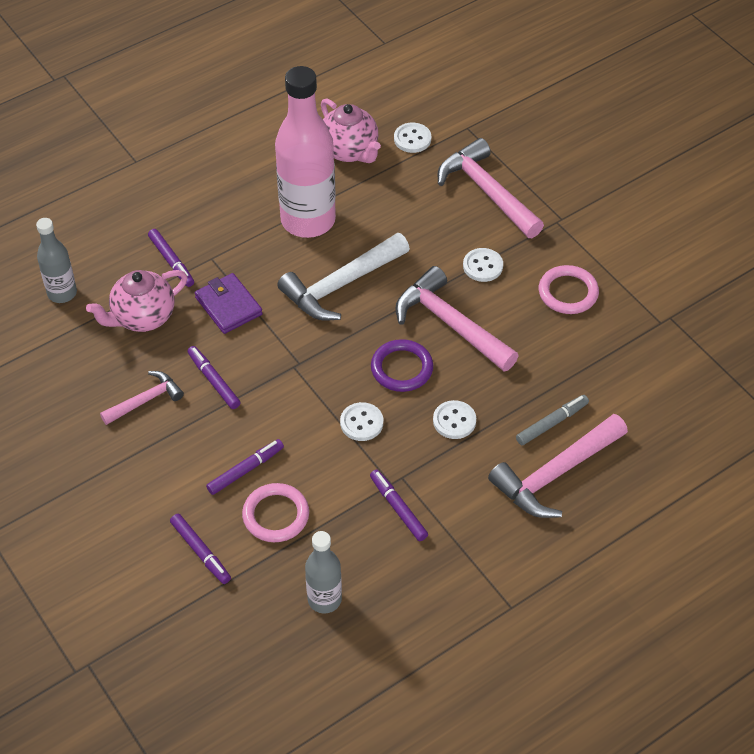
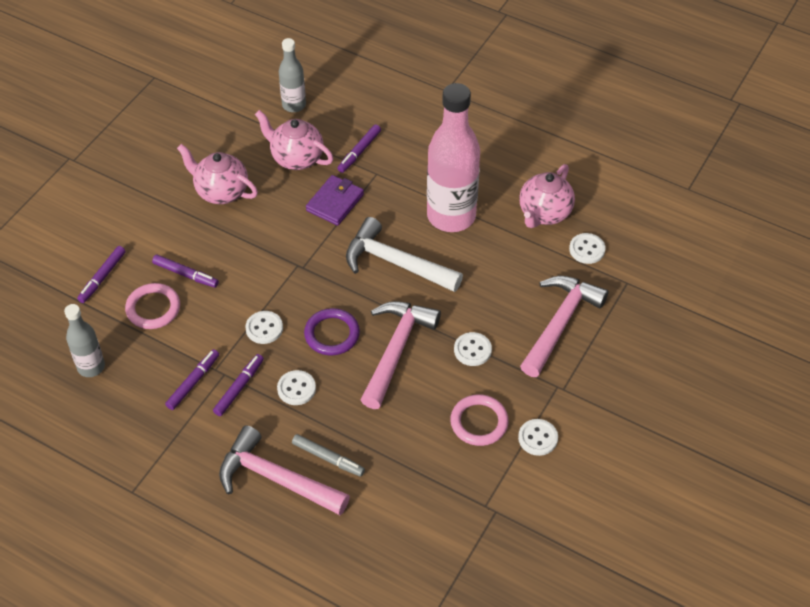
camera: 65 degrees right, 0 degrees up
(146, 400) = (221, 192): pink hammer -> pink teapot
(214, 381) = (259, 223): purple marker -> purple marker (239, 388)
(606, 257) = (538, 438): none -> white button

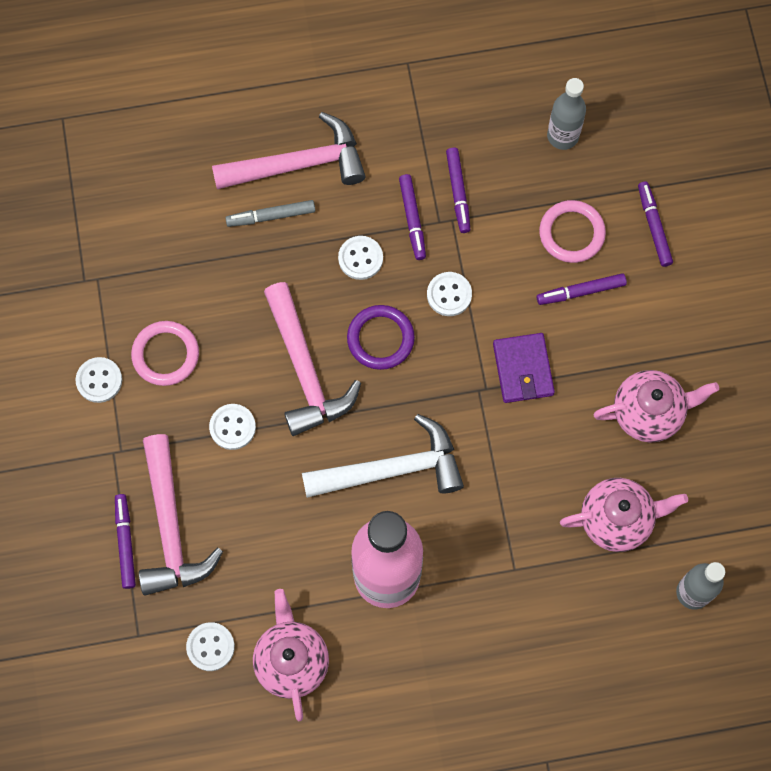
camera: 140 degrees right, 20 degrees up
(335, 202) = (521, 494): purple wallet -> purple wallet (523, 369)
(359, 152) = (560, 584): purple marker -> purple marker (125, 542)

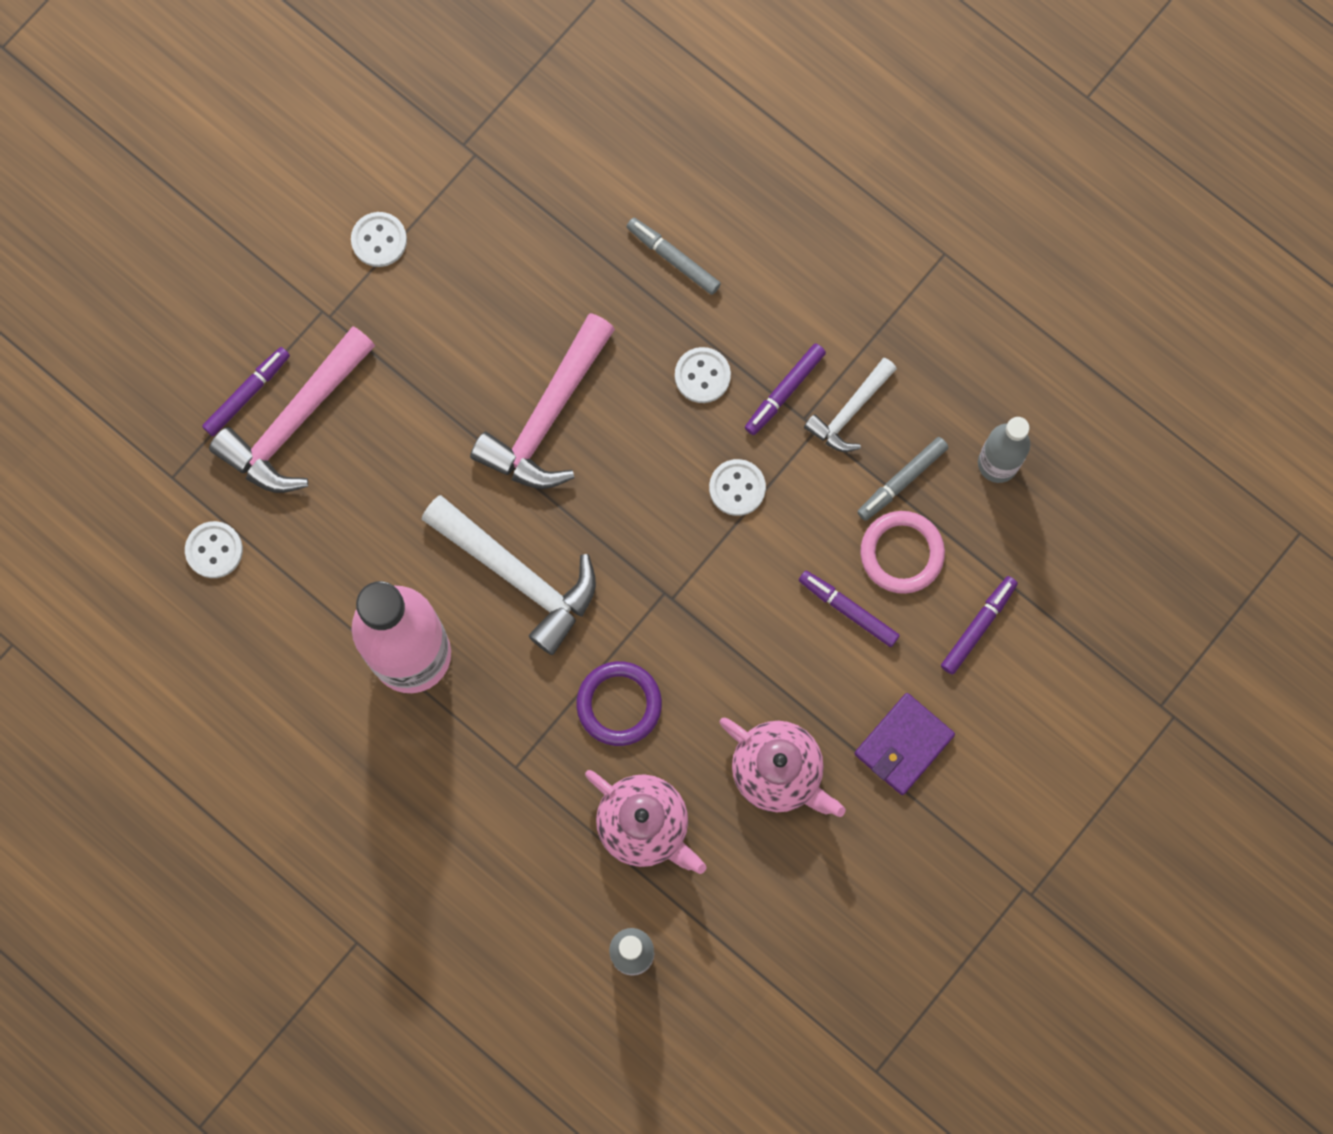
camera: 50 degrees right, 5 degrees up
(165, 355) = (454, 278): pink ring -> none
(232, 427) = (436, 397): white button -> none
(291, 661) = (261, 633): pink teapot -> none
(299, 164) = (748, 240): pink hammer -> none
(380, 339) = (637, 460): purple ring -> purple ring (619, 704)
(458, 192) = (850, 411): purple marker -> white hammer
(523, 369) = (721, 618): purple wallet -> purple wallet (903, 745)
(526, 197) = (902, 480): none -> grey marker

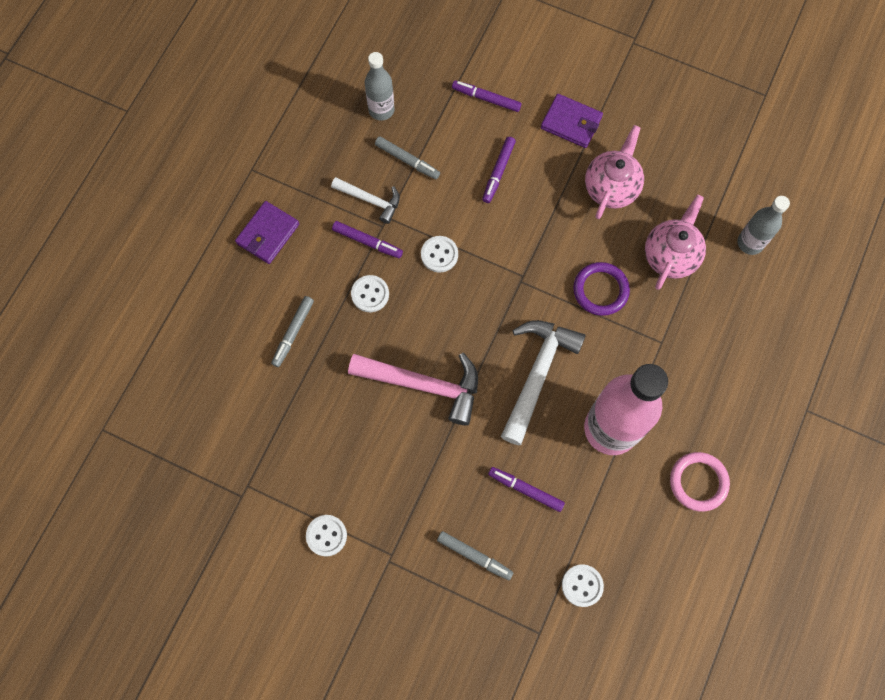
camera: 105 degrees left, 5 degrees down
(247, 393) = (463, 596): purple marker -> purple marker (525, 490)
(294, 422) = (474, 556): pink hammer -> grey marker
(834, 255) = (268, 234): none -> purple wallet
(901, 553) = (453, 150): pink ring -> pink ring (698, 482)

